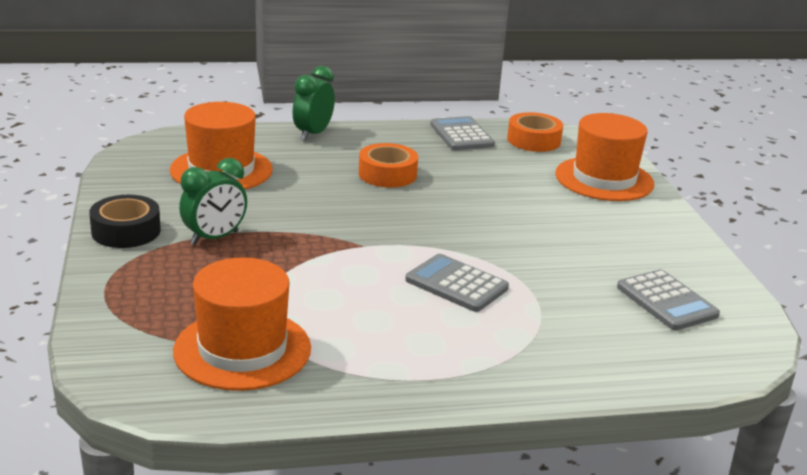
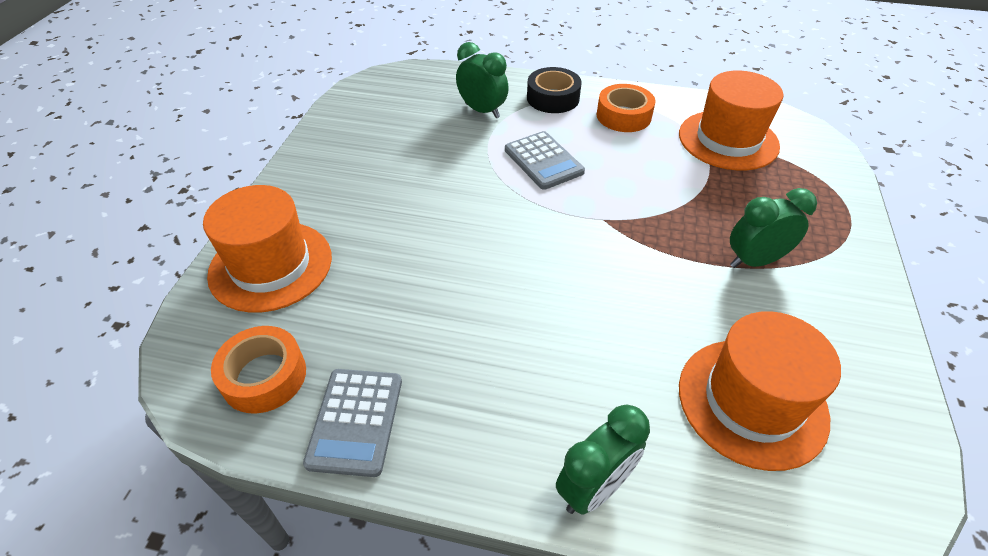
camera: 155 degrees left, 20 degrees up
(126, 231) = (854, 292): black tape -> black tape (553, 98)
(387, 174) = (525, 336): orange tape -> orange tape (623, 116)
(575, 327) = (482, 111): none -> green clock
(666, 301) = (395, 116): grey calculator -> none

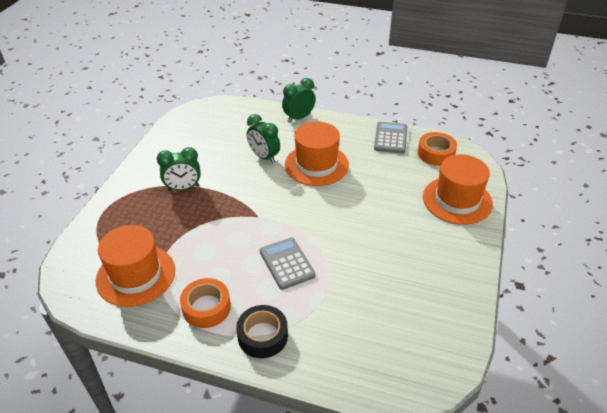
camera: 175 degrees left, 5 degrees down
(482, 111) = (330, 322): green clock -> green clock (264, 157)
(752, 401) = (226, 136): orange hat -> orange hat (316, 165)

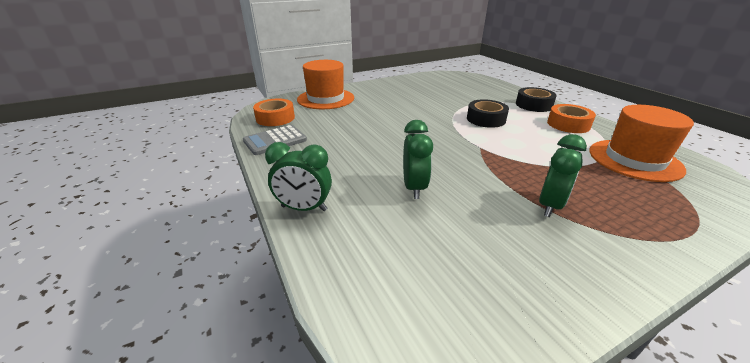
camera: 135 degrees left, 10 degrees down
(183, 188) = (550, 205): green clock -> green clock turned 90 degrees clockwise
(287, 263) = (486, 119): grey calculator -> black tape
(316, 165) = (374, 155): orange hat -> none

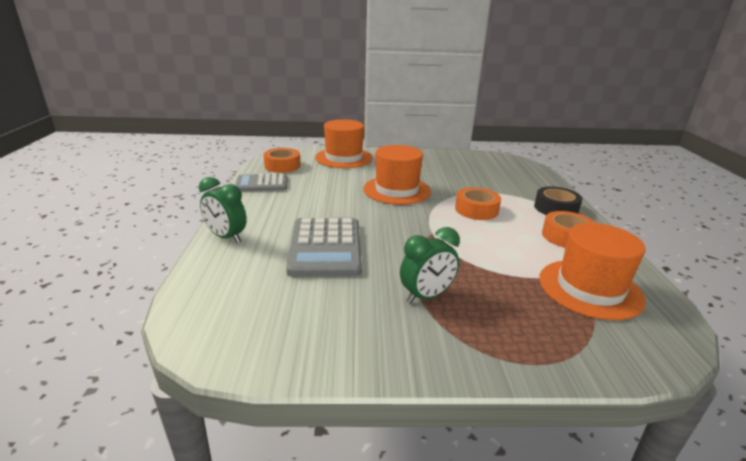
camera: 25 degrees right, 5 degrees down
(406, 117) = (397, 190): none -> orange hat
(414, 188) = (325, 247): green clock -> grey calculator
(486, 119) = (476, 210): black tape -> orange tape

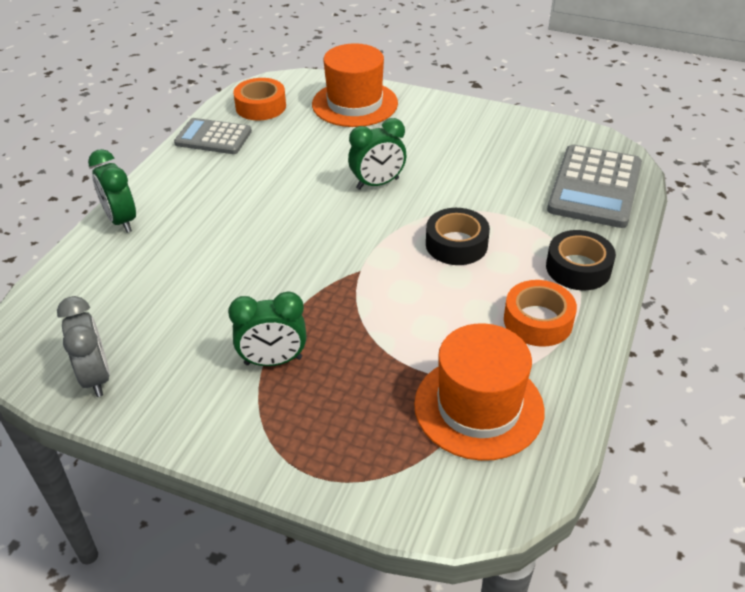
camera: 25 degrees right, 15 degrees up
(288, 344) = (96, 377): none -> grey clock
(325, 247) = (216, 262): grey calculator -> grey calculator (594, 187)
(397, 190) = (377, 184): orange hat -> green clock
(476, 210) = (456, 244): orange tape -> black tape

